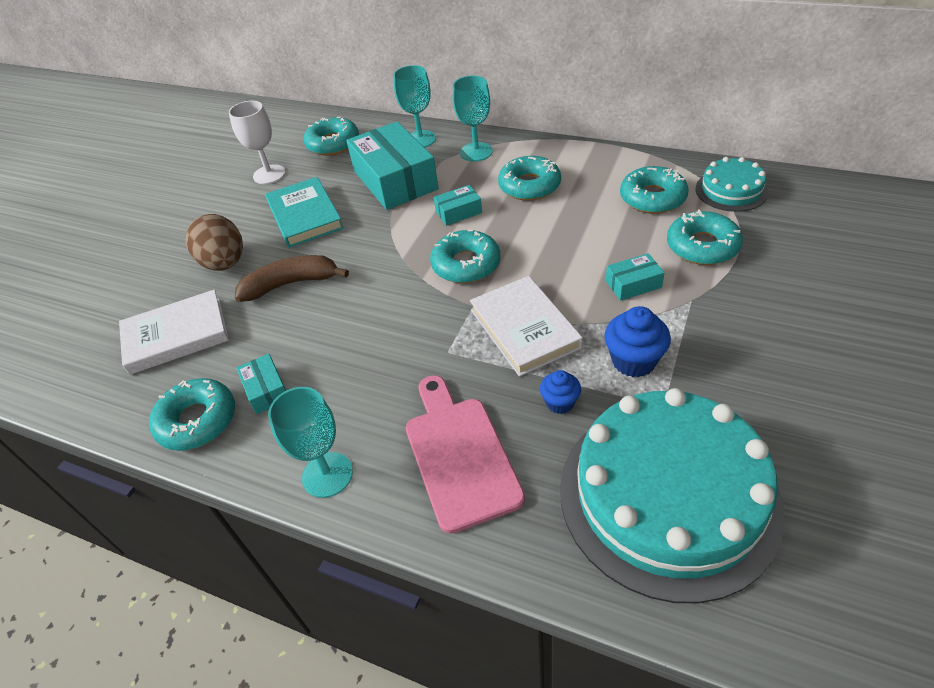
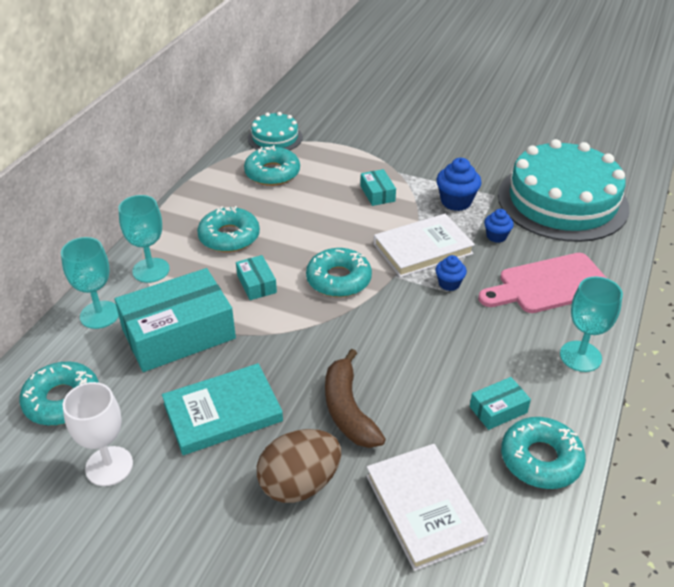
camera: 95 degrees left, 5 degrees down
(460, 352) = (449, 284): none -> blue cupcake
(702, 246) = (339, 159): turquoise donut -> none

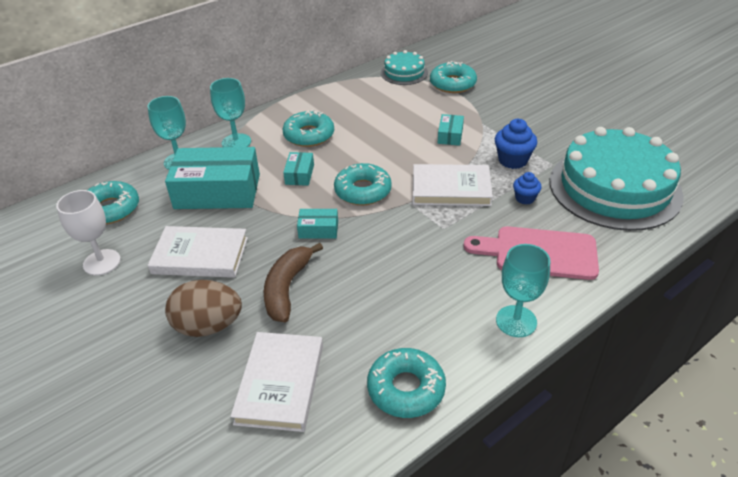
camera: 30 degrees right, 0 degrees up
(223, 412) = (200, 255): turquoise book -> white book
(272, 173) = (380, 98): turquoise donut -> turquoise donut (452, 84)
(449, 284) = (449, 223): blue cupcake -> none
(498, 409) = (404, 335): turquoise box -> turquoise box (318, 229)

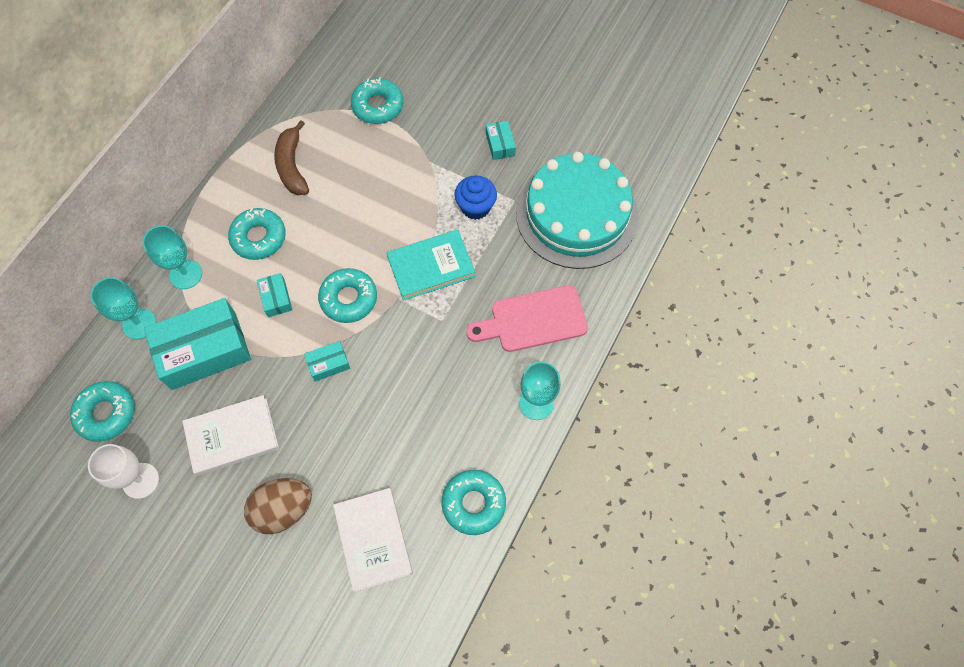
camera: 25 degrees left, 25 degrees up
(287, 288) = (332, 442): brown banana -> brown banana (292, 166)
(404, 73) = (318, 102): turquoise cake -> none
(450, 135) = (404, 190): turquoise box -> turquoise box (500, 144)
(451, 189) = (431, 267): white book -> turquoise book
(525, 198) = (502, 256): blue cupcake -> none

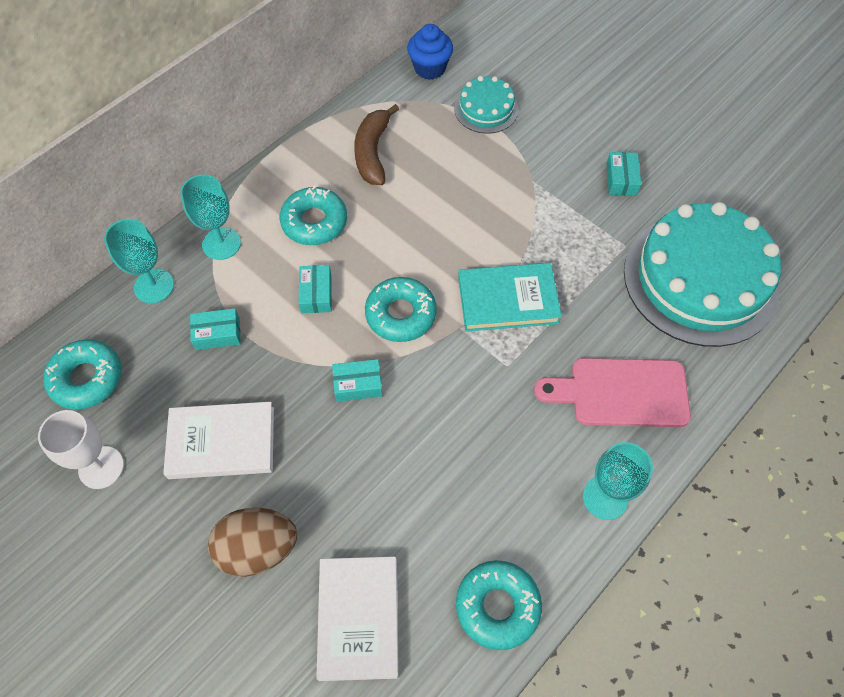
camera: 15 degrees right, 5 degrees down
(204, 350) = (217, 334): turquoise box -> turquoise box, size x0.45
(378, 106) = (486, 109): turquoise donut -> turquoise cake
(475, 207) = (577, 244): blue cupcake -> blue cupcake (430, 68)

